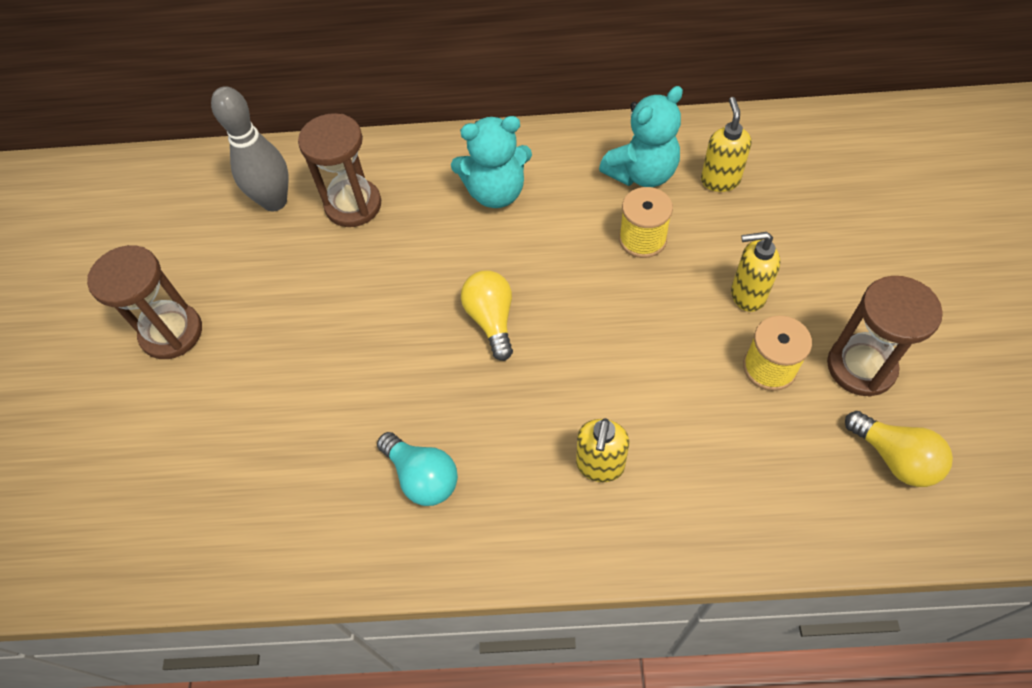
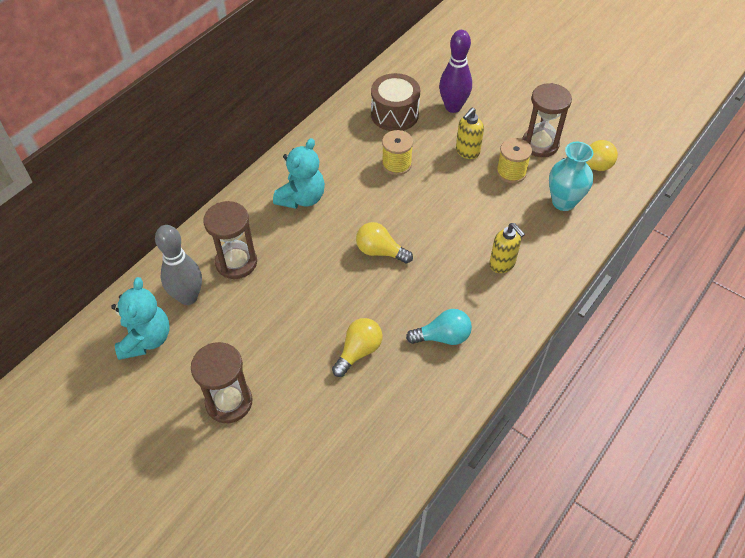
camera: 55 degrees left, 5 degrees down
(328, 403) = (358, 351): none -> yellow light bulb
(642, 173) = (357, 137): turquoise teddy bear -> turquoise teddy bear (146, 339)
(720, 180) = (394, 114): yellow soap dispenser -> brown drum
(787, 468) = (563, 202): none -> turquoise vase
(805, 227) = (453, 107): none -> purple bowling pin

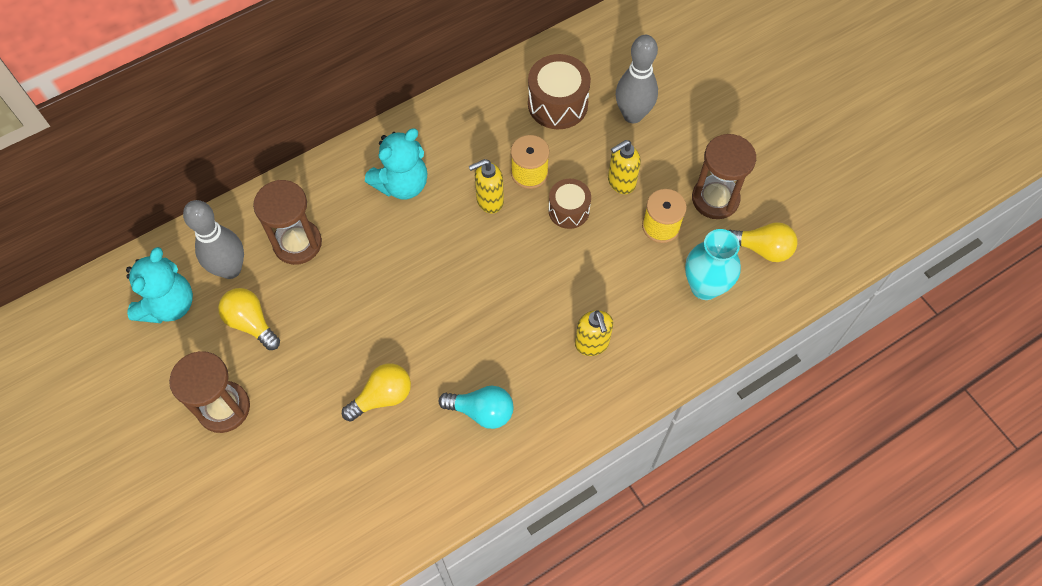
camera: 20 degrees right, 10 degrees up
(375, 190) = (489, 201): none -> yellow soap dispenser
(380, 251) = (460, 281): yellow light bulb -> yellow light bulb (251, 323)
(438, 180) = (569, 210): none -> brown drum
(453, 107) = (632, 115): purple bowling pin -> grey bowling pin

